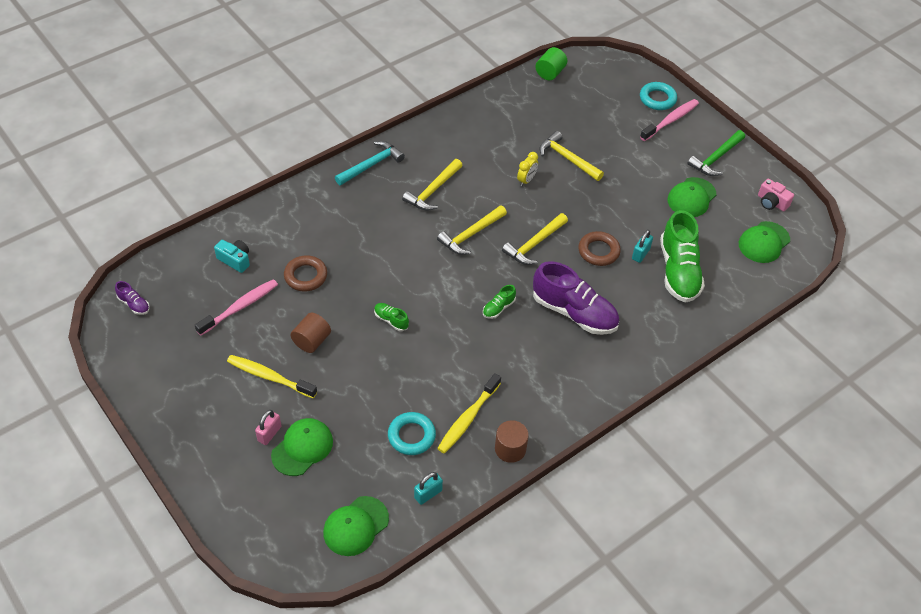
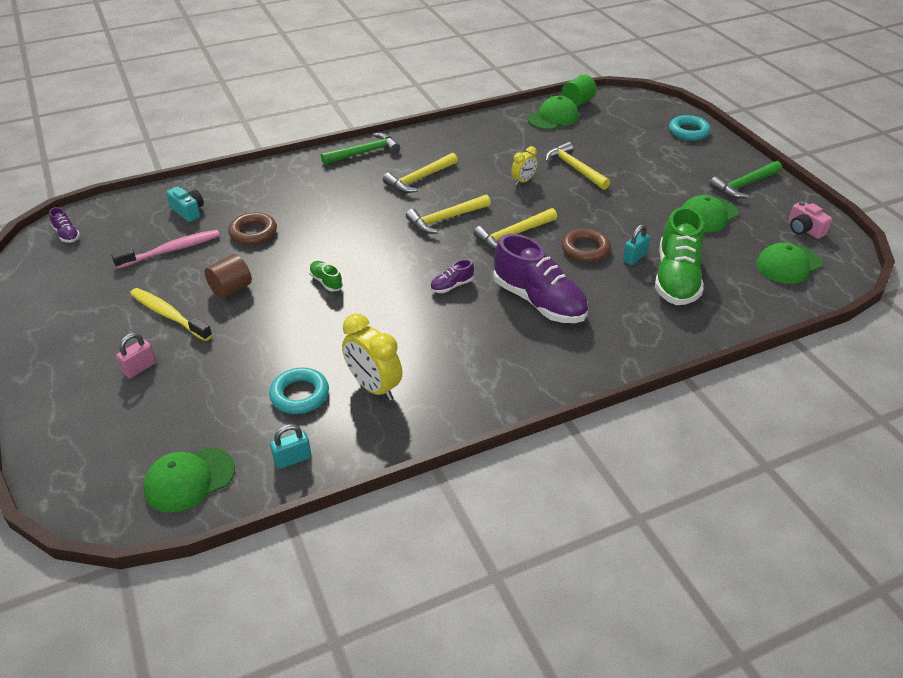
camera: 15 degrees right, 10 degrees down
(302, 448) = (169, 387): green cap -> green cap (553, 117)
(371, 165) = (364, 152): turquoise hammer -> green hammer
(468, 418) = (374, 387): yellow toothbrush -> yellow clock
(498, 308) = (451, 286): green shoe -> purple shoe
(510, 449) = (413, 426): brown cylinder -> none
(670, 120) = (699, 149): pink toothbrush -> none

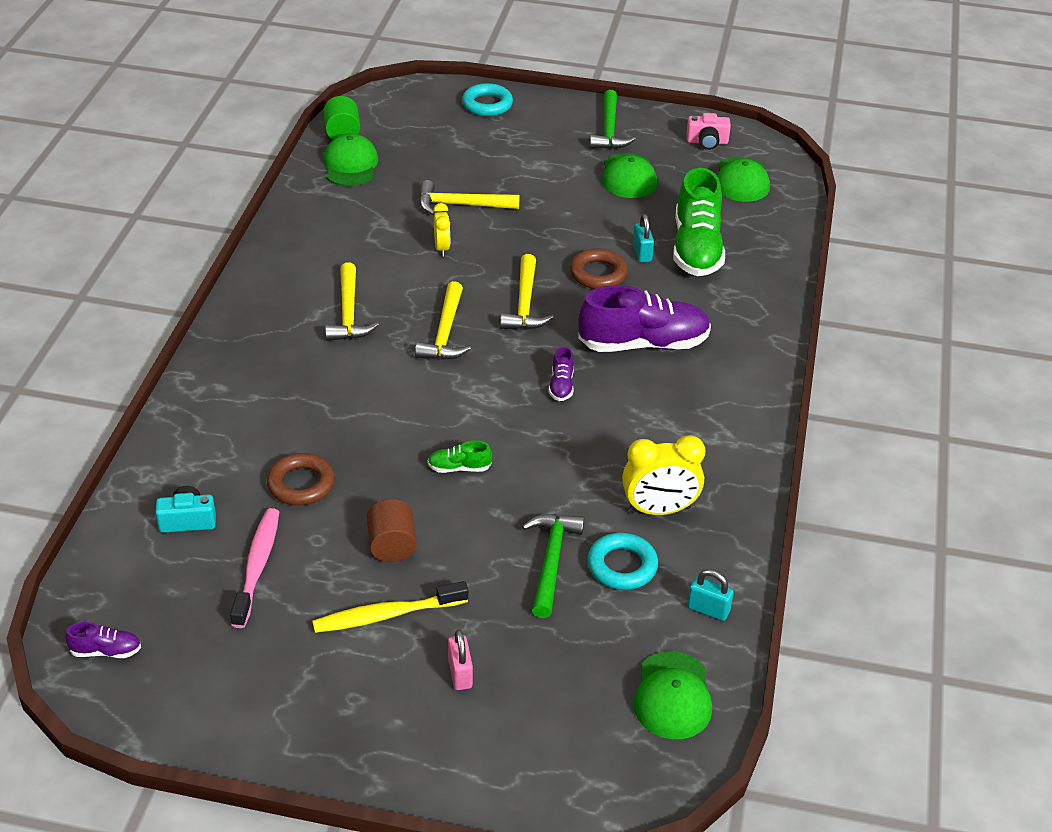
camera: 55 degrees left, 0 degrees up
(292, 459) = (708, 609): turquoise padlock -> turquoise padlock turned 75 degrees counterclockwise
(364, 152) = (241, 326): green hammer -> green hammer (551, 561)
(676, 278) = (696, 248): green shoe -> green shoe turned 45 degrees clockwise

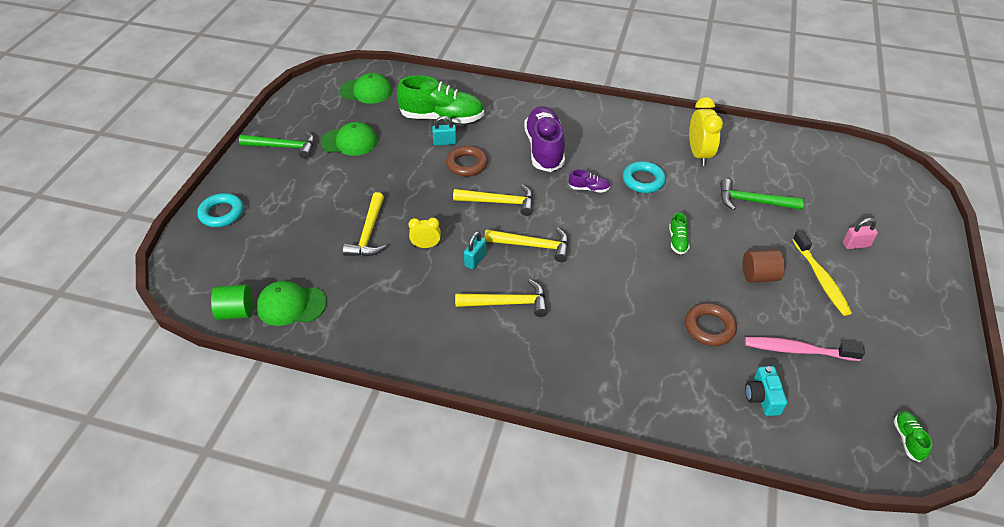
camera: 85 degrees left, 5 degrees up
(106, 651) = (907, 439): purple shoe -> green shoe
(622, 566) = (749, 172): turquoise ring -> turquoise ring (643, 180)
(673, 696) = (840, 161): green cap -> none
(707, 142) = (315, 102): pink camera -> none
(708, 609) = (773, 143): turquoise padlock -> turquoise padlock (475, 260)

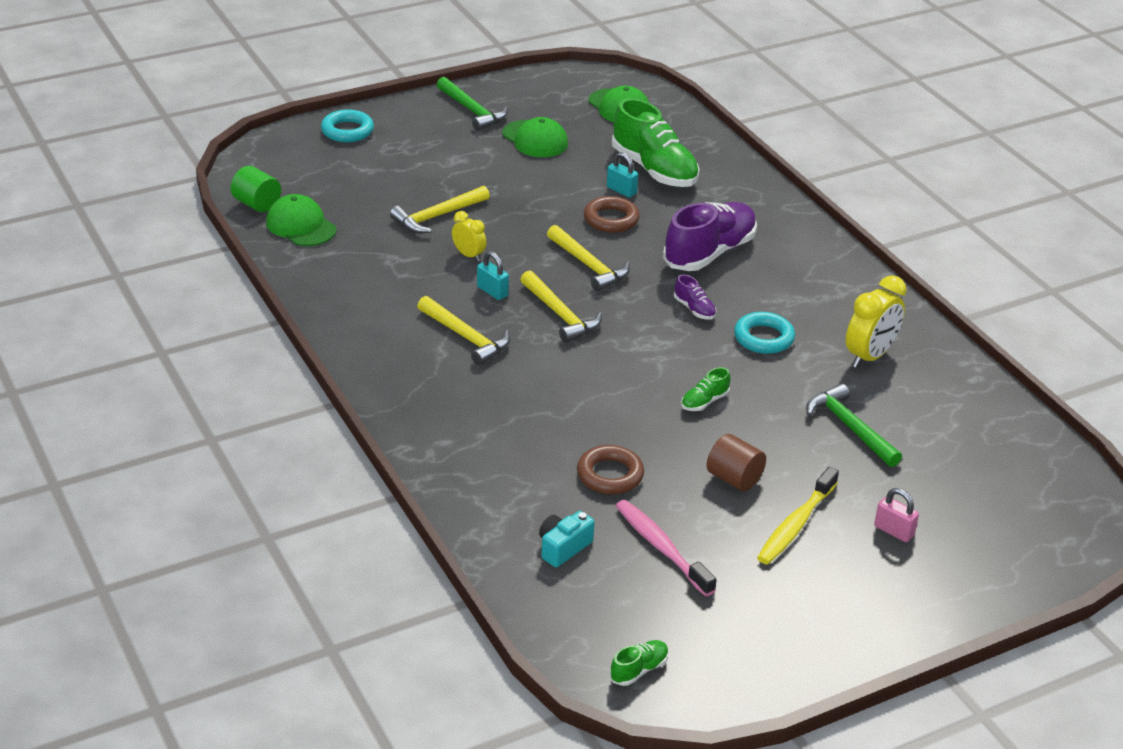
camera: 45 degrees right, 10 degrees down
(475, 260) = (492, 291): turquoise padlock -> turquoise padlock turned 60 degrees clockwise

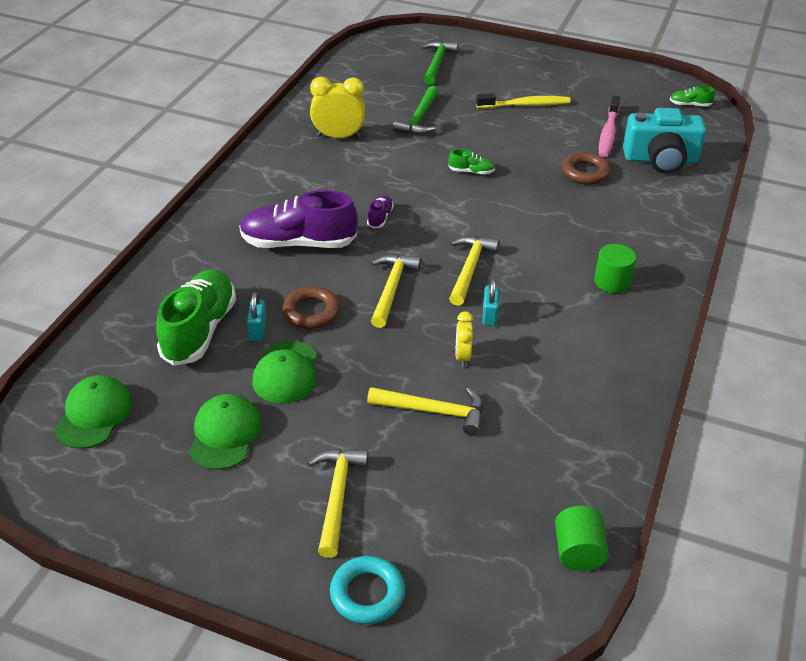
camera: 130 degrees left, 5 degrees up
(301, 226) = (564, 490): green cap -> green cap (286, 372)
(439, 376) = (612, 281): none -> green cylinder
(466, 337) = (557, 295): yellow hammer -> yellow hammer (337, 497)
(472, 110) = (213, 520): green hammer -> green hammer (437, 63)
(563, 548) = (660, 160): turquoise camera -> turquoise camera, size x1.93
(734, 479) = (521, 135): brown cylinder -> none
(763, 338) = (373, 179): turquoise ring -> none
(894, 531) = (484, 79): pink padlock -> none

